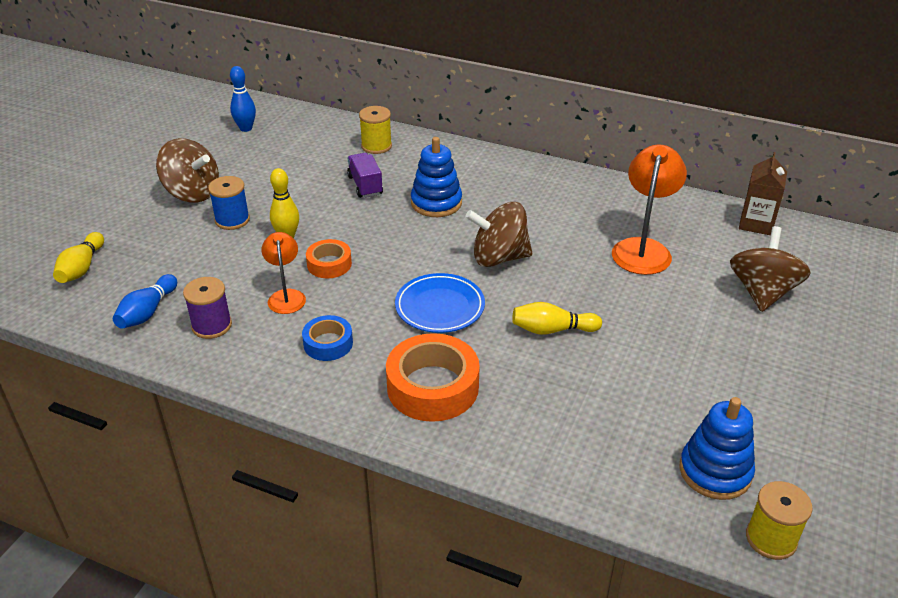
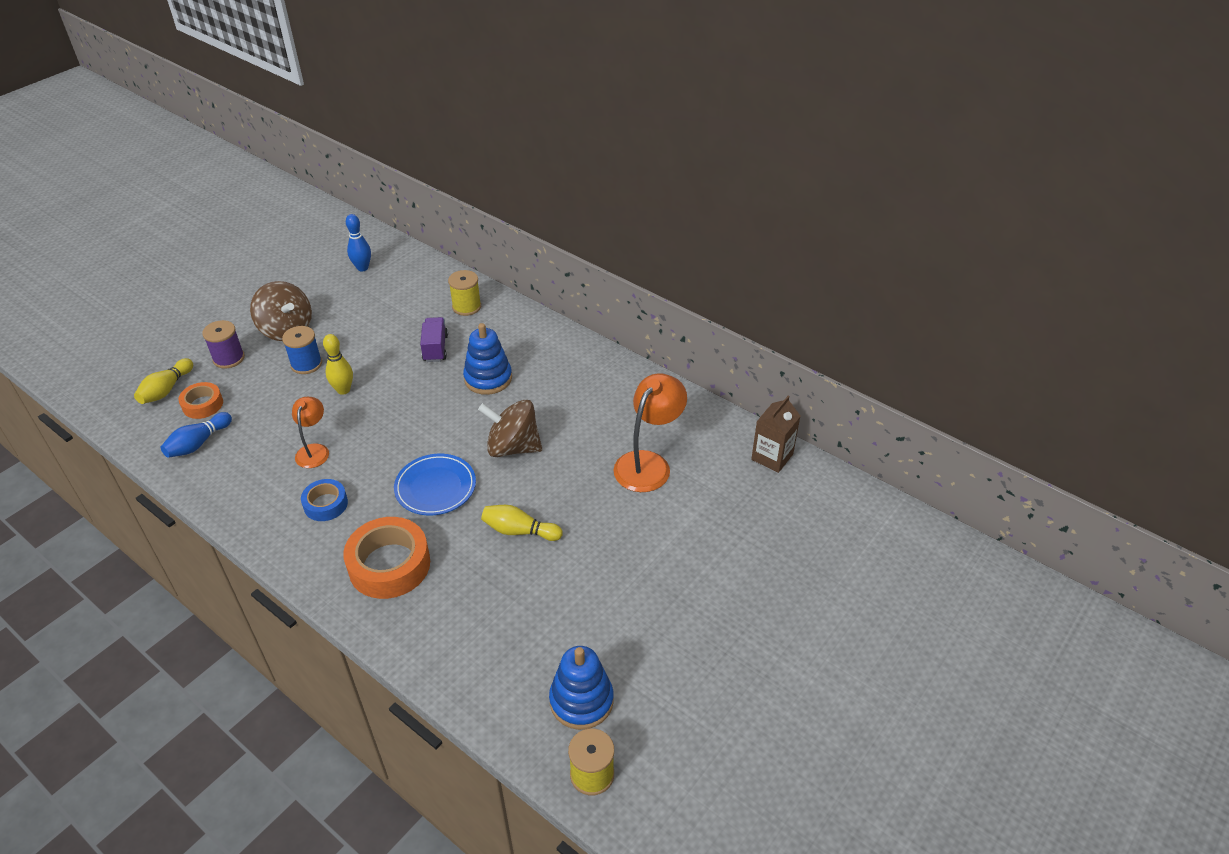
camera: 15 degrees right, 5 degrees up
(212, 325) = (242, 467): purple spool -> purple spool (229, 358)
(329, 264) = (365, 425): orange tape -> orange tape (202, 405)
(762, 292) = (732, 532): brown spinning top -> none

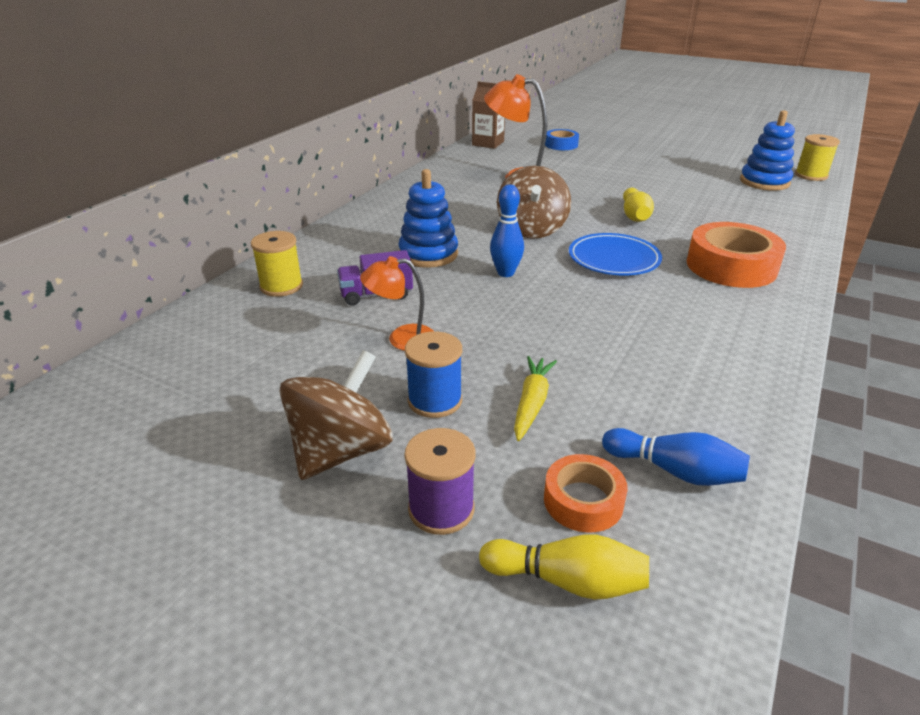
camera: 100 degrees left, 10 degrees down
(282, 401) = (532, 403): none -> yellow carrot
(314, 450) = (613, 347): orange lamp -> orange lamp (402, 339)
(325, 504) = (691, 319): blue tape -> blue tape (561, 145)
(343, 390) = (484, 350): yellow bowling pin -> none
(362, 268) = (147, 401): blue bowling pin -> blue bowling pin (505, 273)

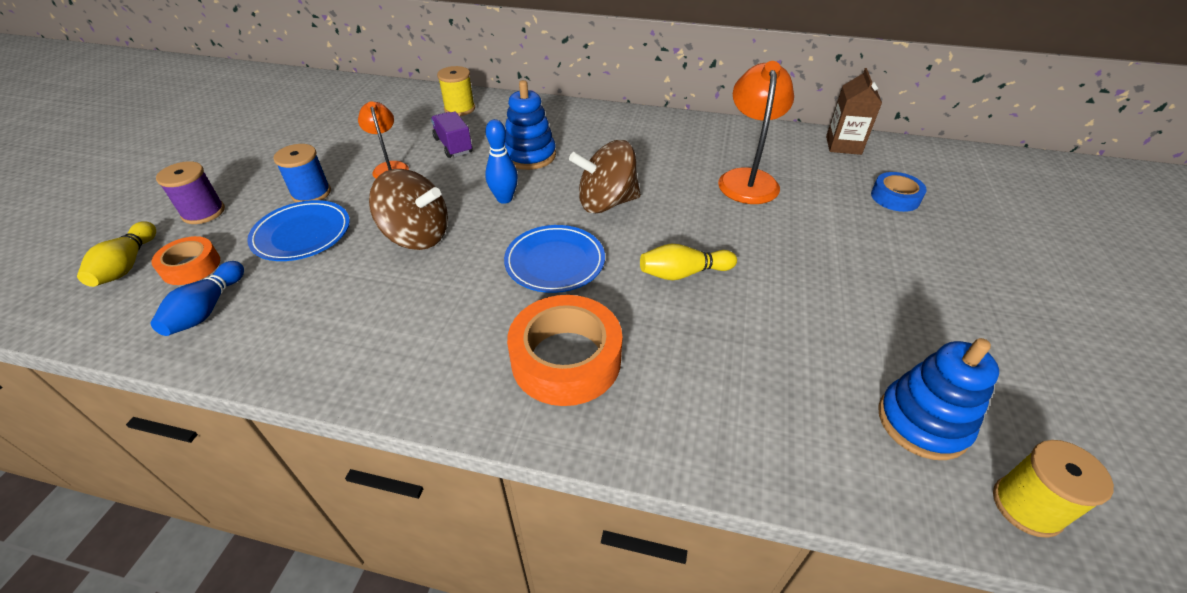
camera: 75 degrees right, 10 degrees up
(341, 451) = (266, 170): brown spinning top -> brown spinning top (417, 236)
(532, 403) = (302, 234): yellow carrot -> blue plate

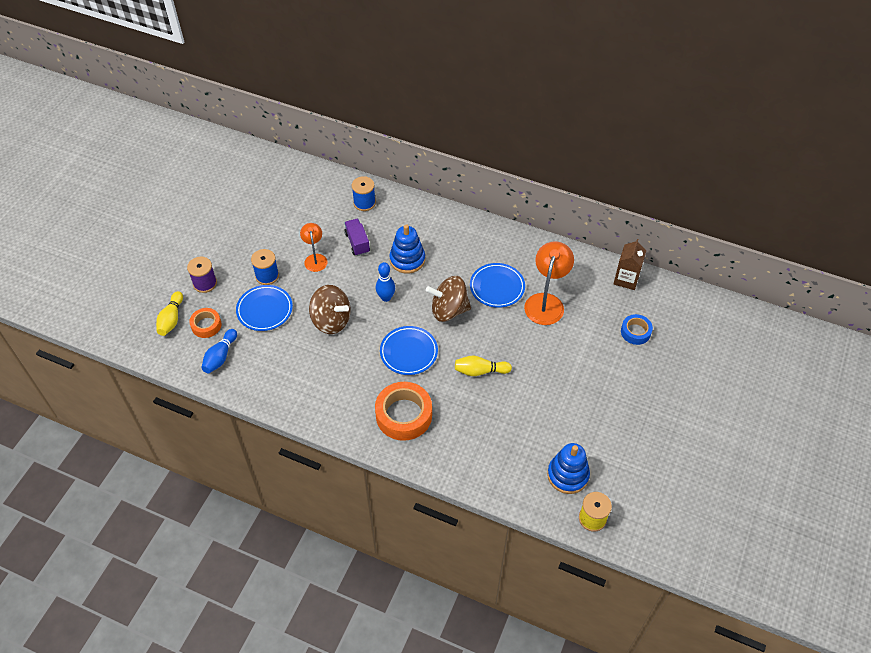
camera: 10 degrees right, 10 degrees up
(459, 109) = (364, 203): yellow spool -> blue spool
(669, 171) = (497, 287): none -> blue plate

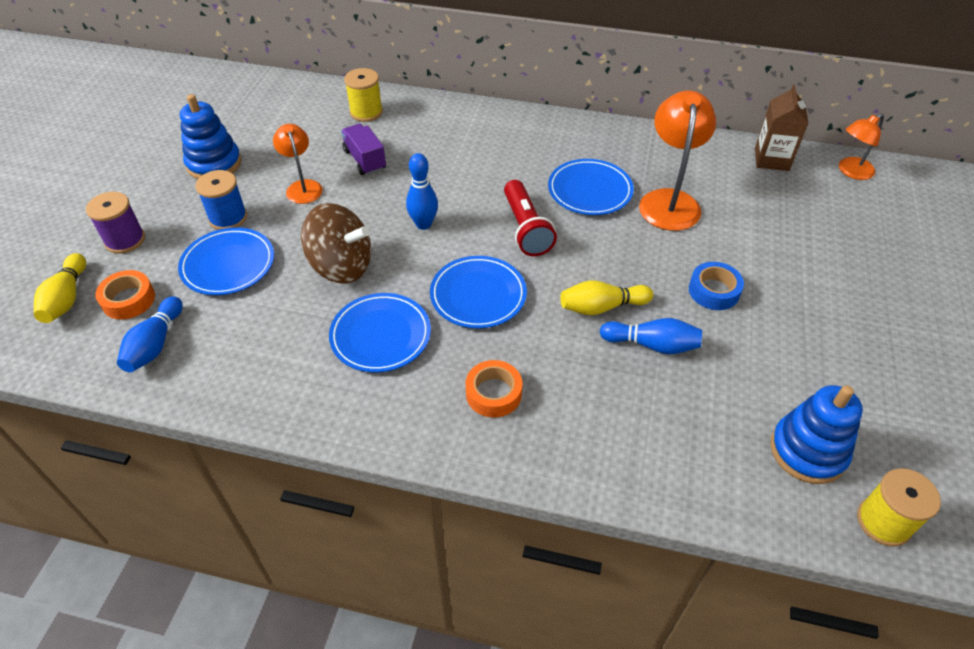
camera: 10 degrees left, 5 degrees down
(347, 370) = (380, 335): none -> blue plate
(364, 203) = (366, 112): blue spool -> yellow spool
(404, 415) = (493, 393): orange tape -> orange tape, size x0.56
(407, 260) = (445, 172): blue stacking toy -> blue stacking toy (214, 164)
(449, 310) = (526, 229): brown spinning top -> red flashlight
(502, 399) = (652, 345): none -> blue bowling pin
(635, 332) = (816, 223): blue tape -> blue tape (714, 291)
(676, 296) = (851, 172): none -> orange lamp

